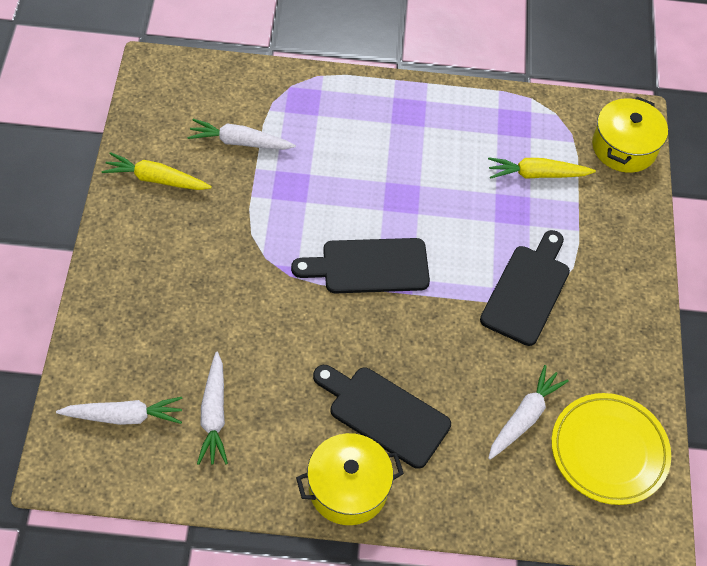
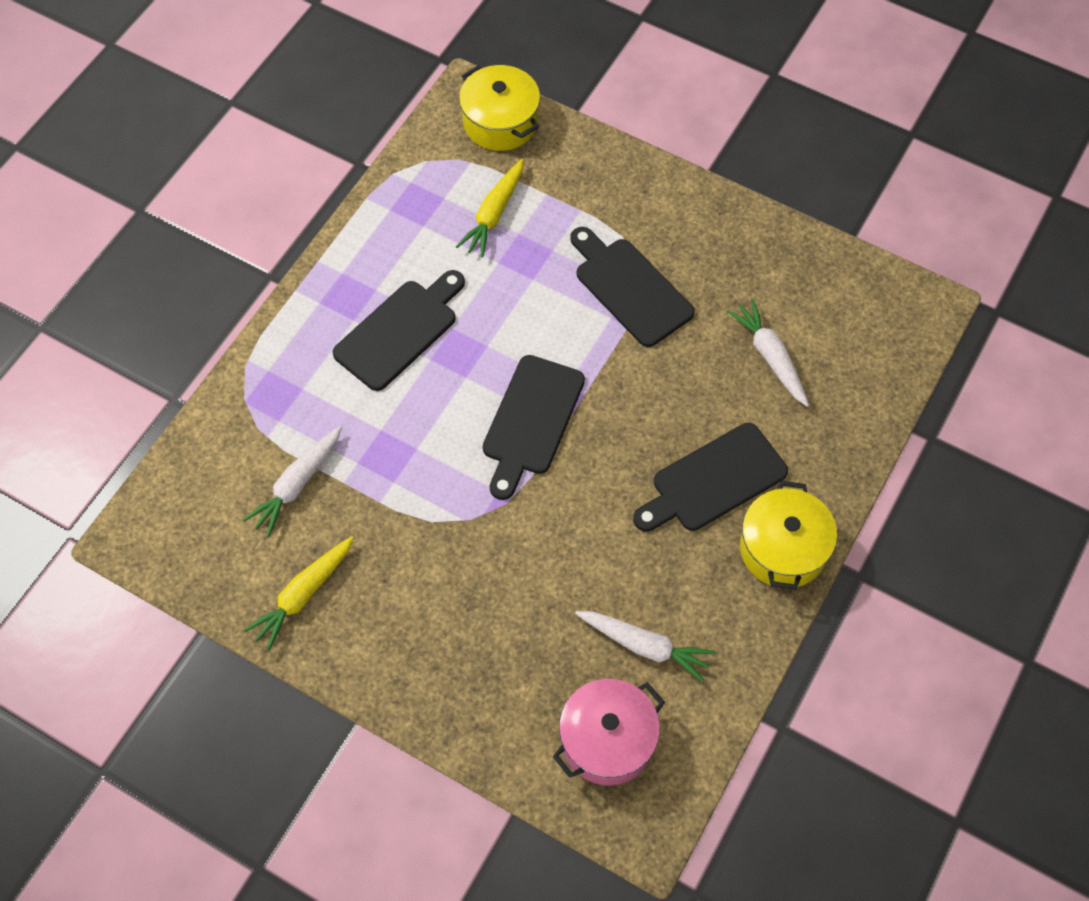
camera: 60 degrees left, 5 degrees up
(124, 416) = (607, 740): white carrot -> pink pot
(398, 154) = (400, 331): none -> black cutting board
(609, 451) = (835, 302): yellow plate -> none

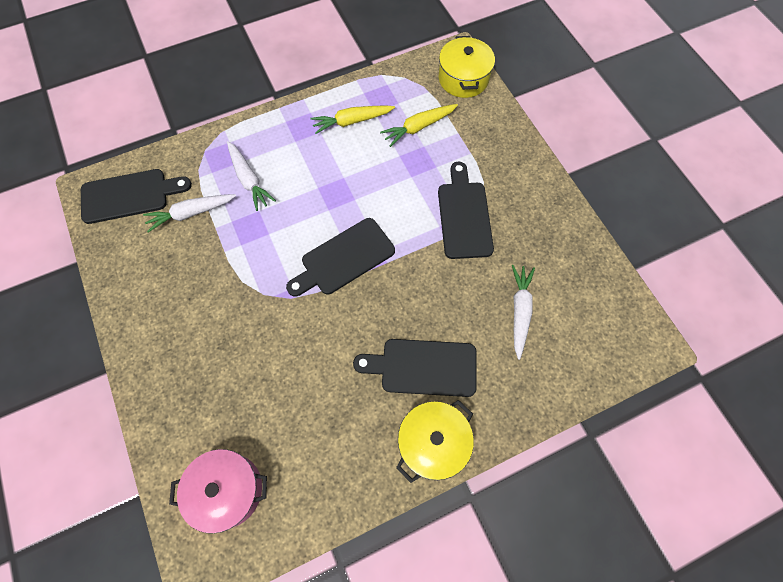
camera: 35 degrees right, 5 degrees up
(303, 595) = (141, 277): yellow carrot -> yellow carrot (352, 121)
(400, 331) = (314, 162): black cutting board -> black cutting board (129, 196)
(645, 646) = (298, 445): white carrot -> white carrot (249, 179)

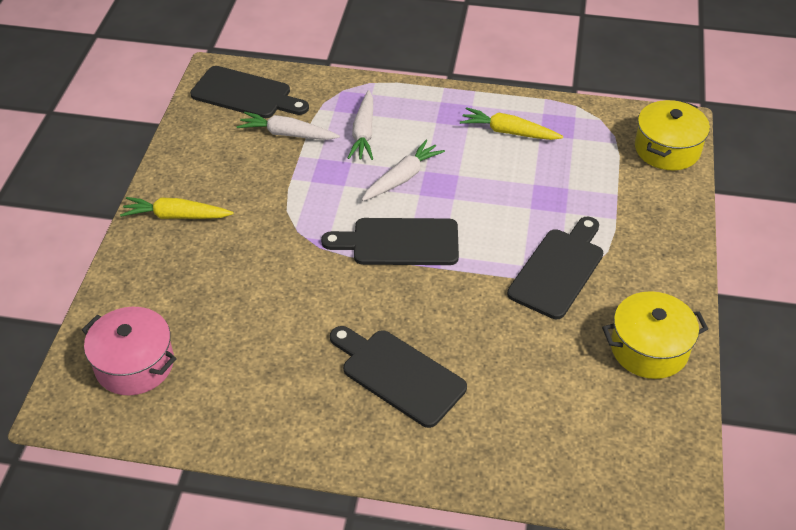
camera: 35 degrees right, 20 degrees down
(418, 127) = (577, 169): yellow carrot -> yellow carrot (176, 216)
(433, 443) = (352, 443): yellow pot -> yellow pot (649, 348)
(519, 311) = (545, 385): white carrot -> white carrot (402, 178)

